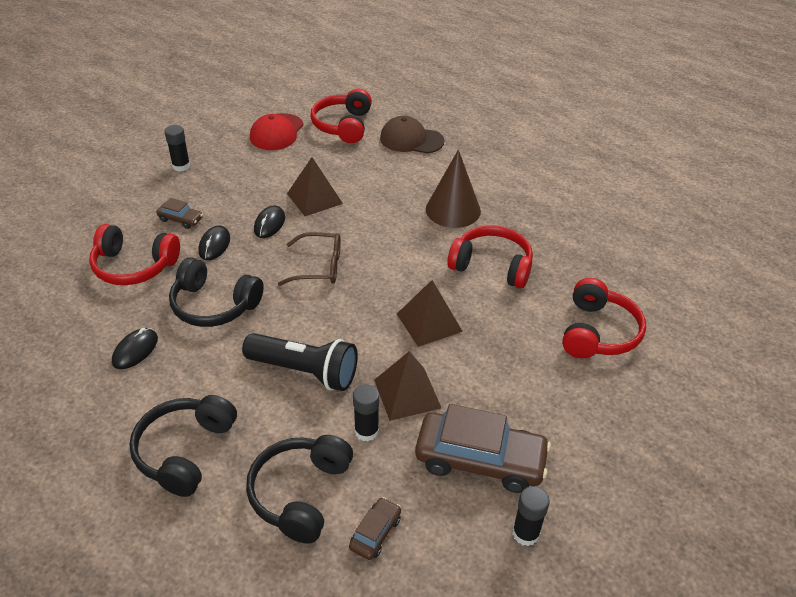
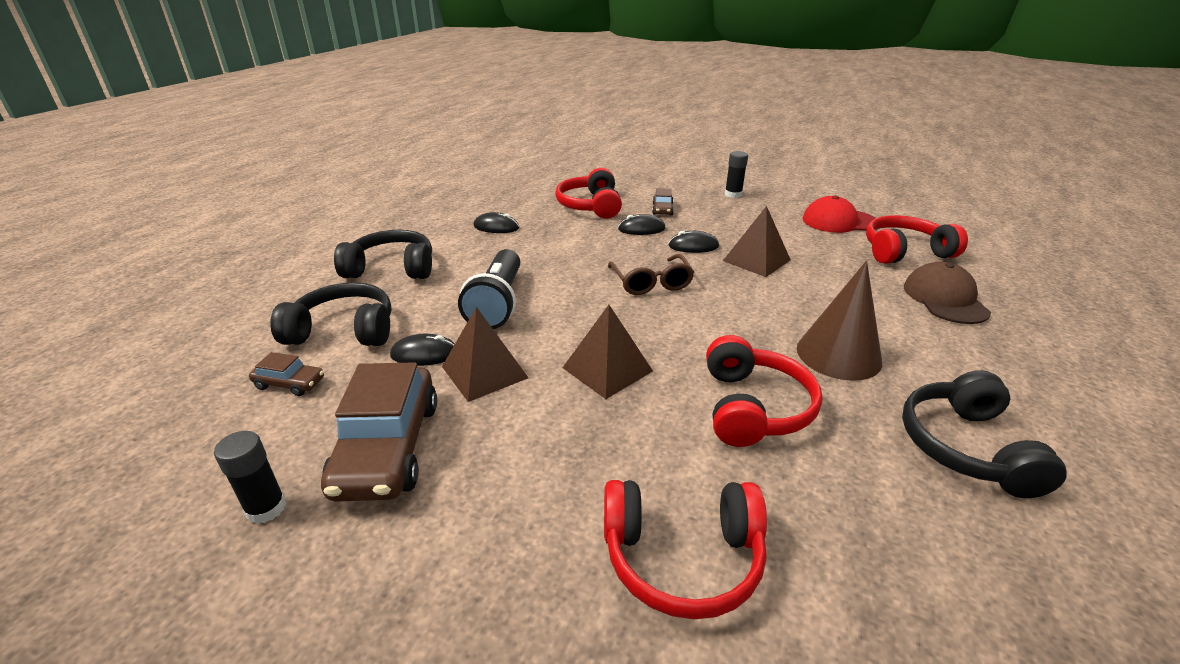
camera: 75 degrees right, 10 degrees down
(214, 305) = (564, 245): black headphones -> black headphones (966, 447)
(366, 431) = (424, 354): black glue stick -> black mouse

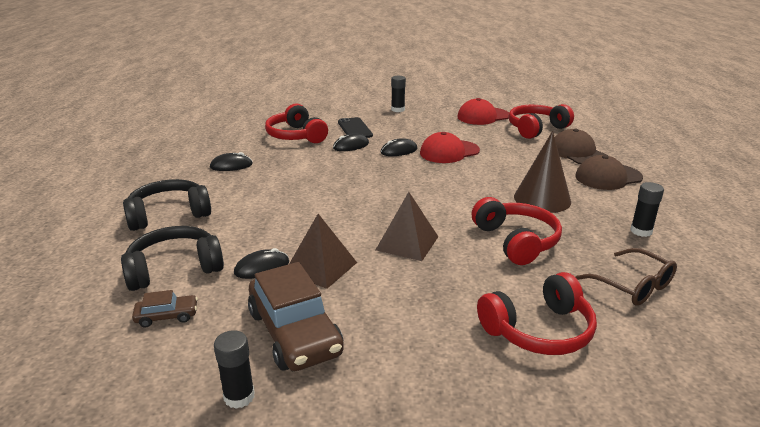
camera: 25 degrees left, 5 degrees down
(497, 303) = (287, 220): black flashlight -> none
(651, 283) = (390, 181): brown glasses -> brown glasses (633, 286)
(662, 209) = (355, 129): brown car -> black phone
(756, 260) = (449, 152): brown pyramid -> red cap
(966, 447) = (641, 231): black headphones -> black glue stick
(969, 346) = (608, 177): none -> brown cap

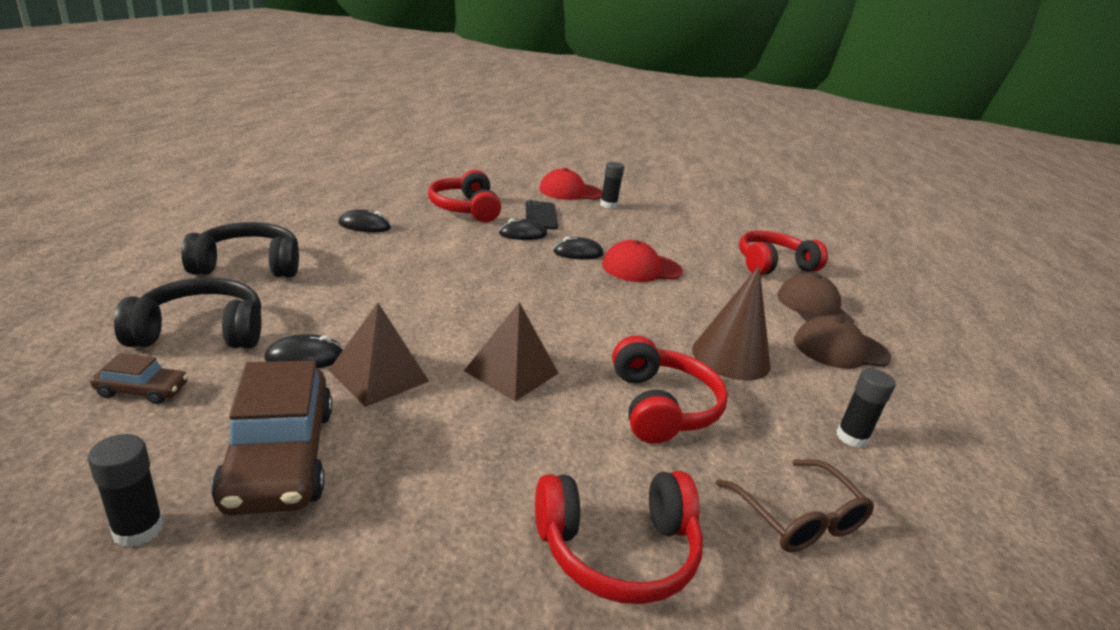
camera: 10 degrees right, 0 degrees up
(483, 116) = (711, 235): red cap -> red cap (570, 192)

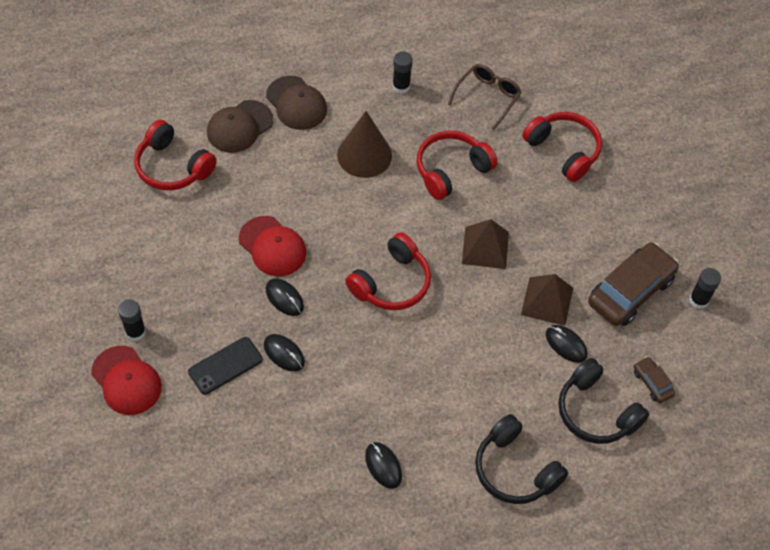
camera: 120 degrees left, 30 degrees up
(465, 209) = (269, 429): red headphones -> red headphones (391, 283)

